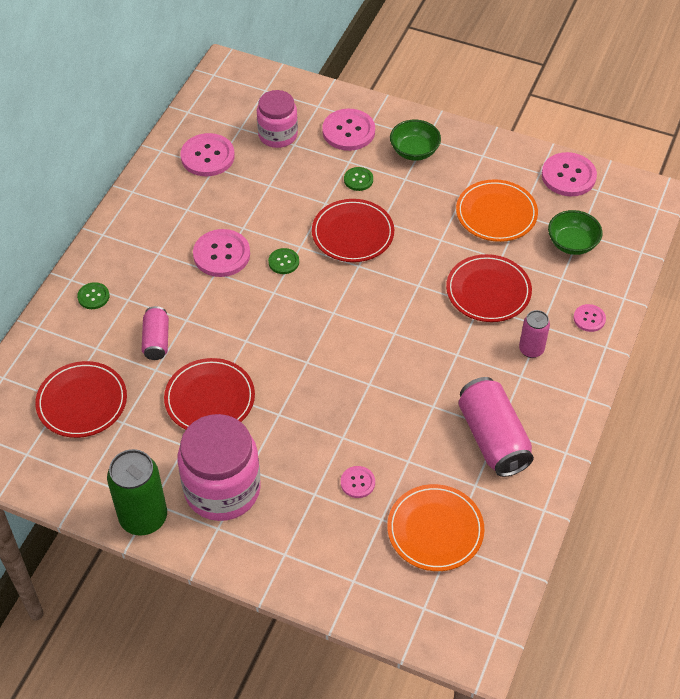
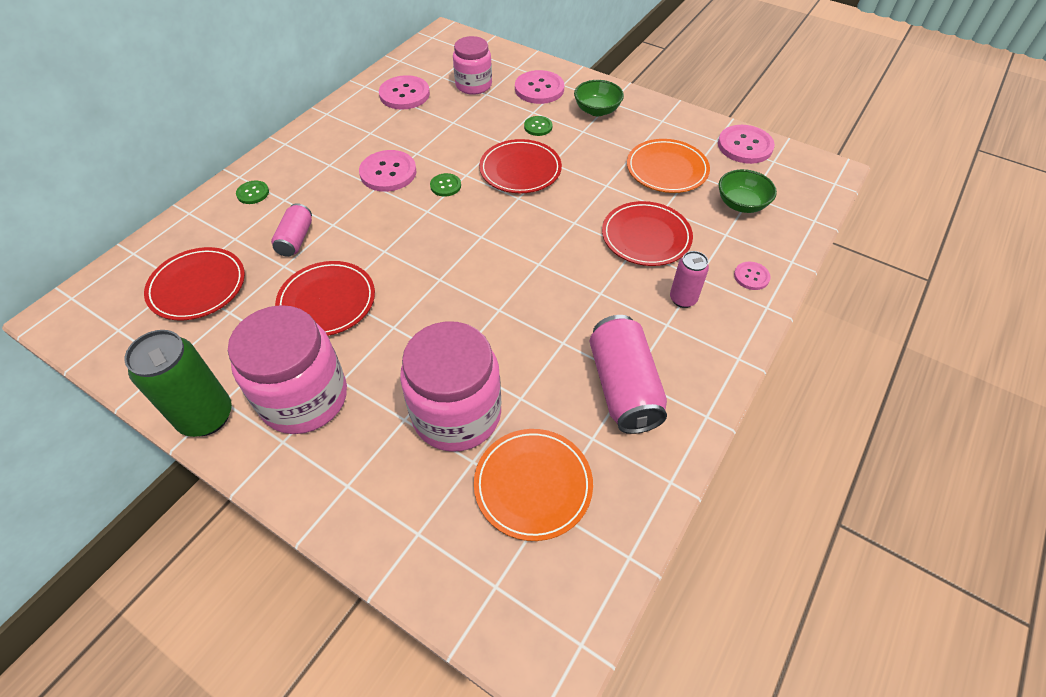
camera: 10 degrees right, 0 degrees up
(357, 482) = (456, 414): pink button -> pink jar

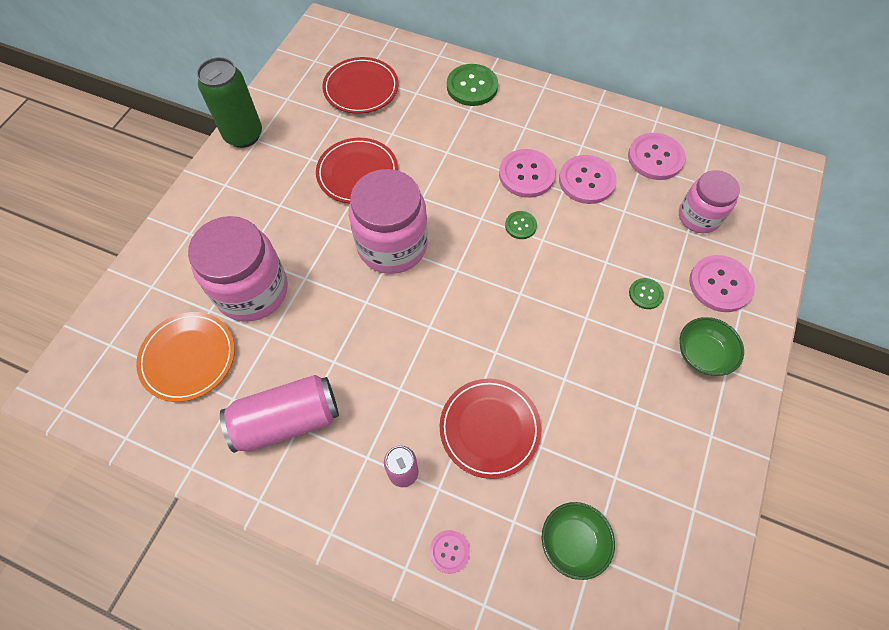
camera: 80 degrees right, 10 degrees up
(253, 193) = (472, 86): green button -> green button, size x1.85
(296, 239) = (423, 132): pink can -> none
(304, 398) = (262, 186): pink jar -> pink jar (392, 245)
(520, 170) = (565, 288): red plate -> none
(667, 169) = (613, 446): orange plate -> none
(745, 146) = (694, 550): pink button -> pink button (586, 181)

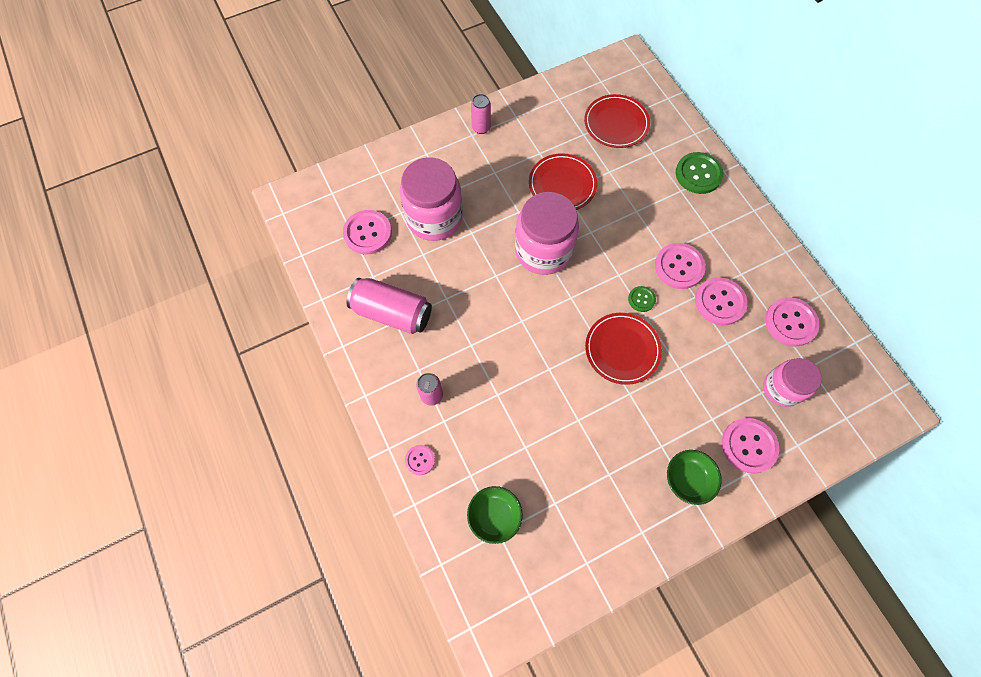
camera: 40 degrees right, 5 degrees up
(188, 358) = (367, 233): orange plate -> pink button
(229, 172) = (481, 128): none -> pink can
(243, 135) = (510, 107): green can -> none
(489, 428) = (504, 411): red plate -> red plate (622, 349)
(645, 294) = (686, 410): green button -> none

